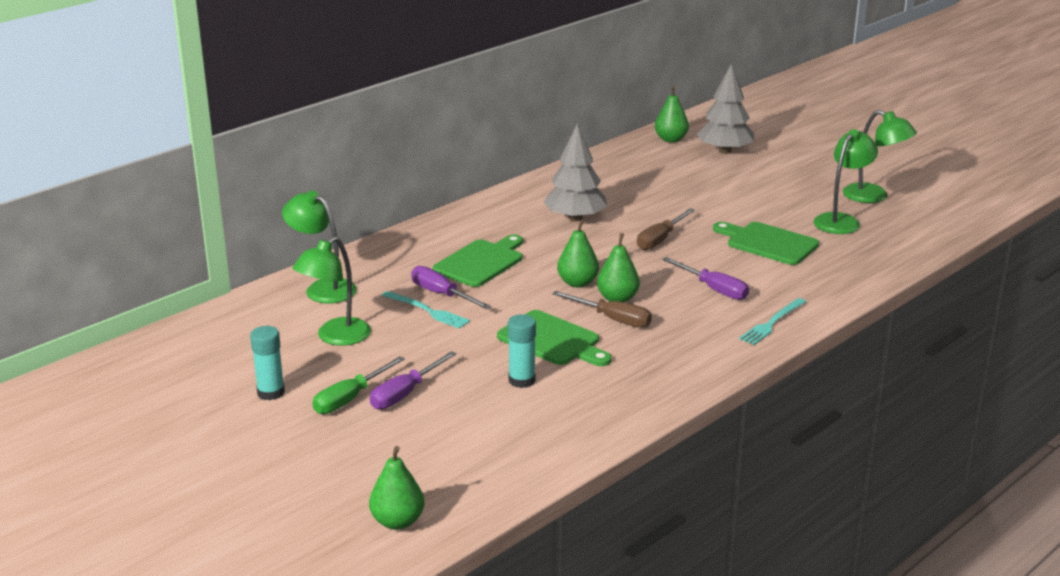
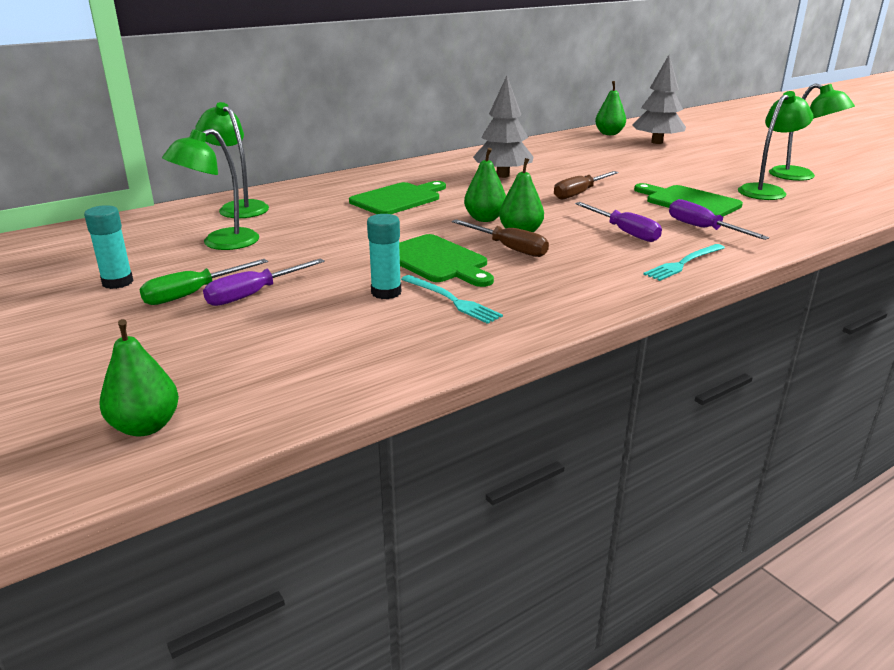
camera: 10 degrees right, 0 degrees up
(428, 311) = (324, 230): turquoise fork -> turquoise fork (452, 300)
(442, 294) = (346, 219): purple screwdriver -> purple screwdriver (703, 228)

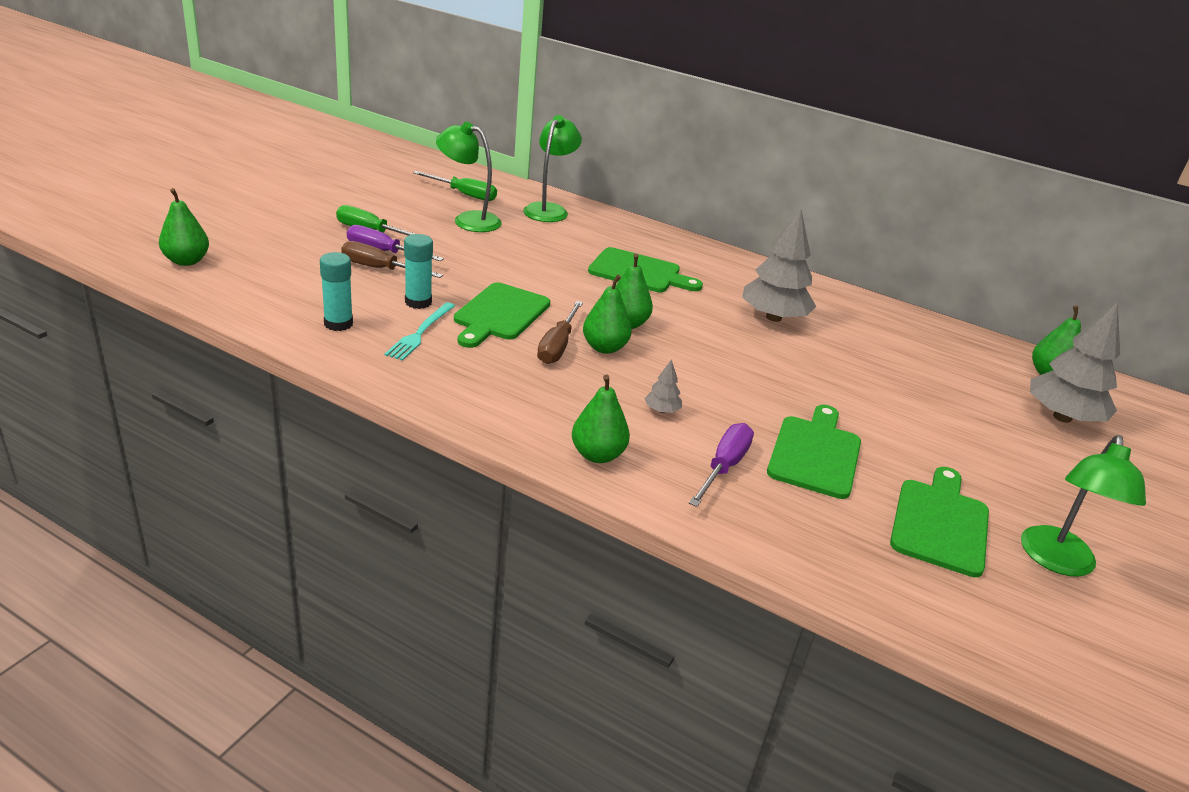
camera: 60 degrees right, 5 degrees up
(117, 282) = (374, 204): turquoise glue stick -> turquoise glue stick (338, 324)
(155, 236) = (464, 194): none -> green screwdriver
(579, 193) = (763, 371): brown screwdriver -> brown screwdriver (380, 269)
(624, 232) = (662, 410): purple screwdriver -> grey tree
(683, 263) = (597, 455): turquoise fork -> green pear
(766, 190) = (940, 523): green lamp -> green cutting board

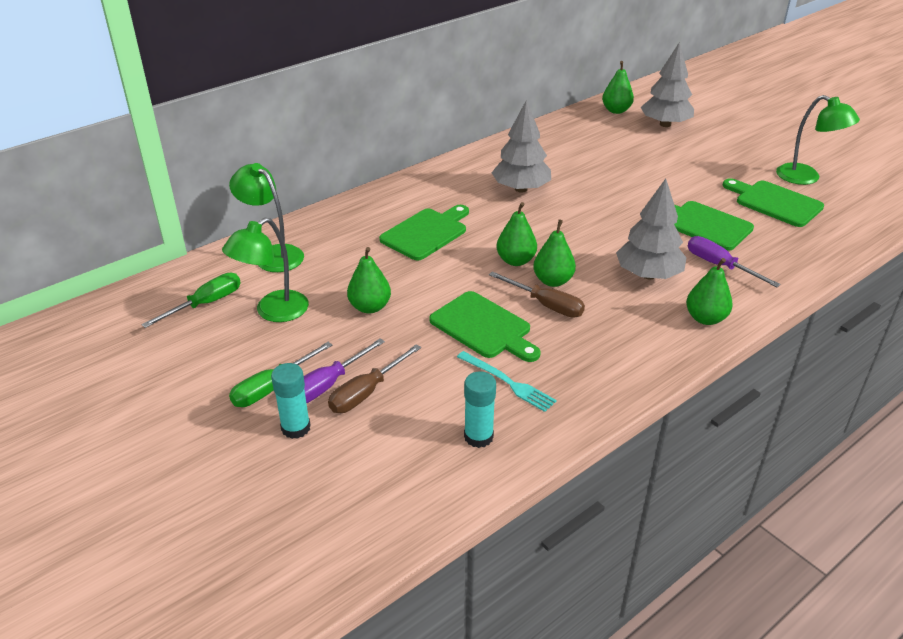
camera: 65 degrees left, 5 degrees up
(186, 261) = (289, 558): green pear -> green pear (370, 307)
(418, 302) = (447, 375): turquoise glue stick -> turquoise glue stick (296, 428)
(662, 410) = (648, 275): grey tree -> grey tree, size x2.32

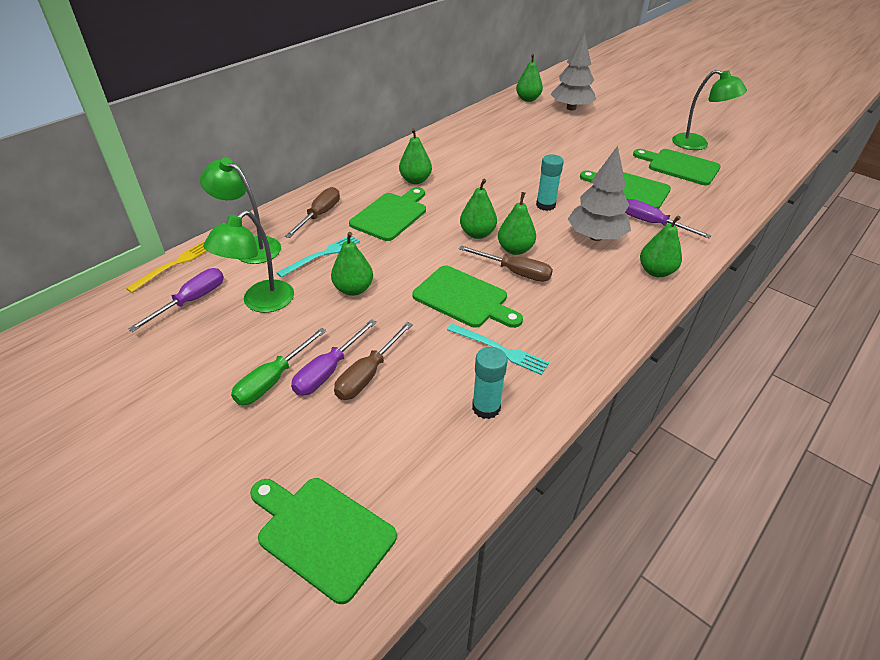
camera: 10 degrees left, 5 degrees up
(194, 266) = (174, 264): none -> yellow fork
(206, 304) = (191, 301): green screwdriver -> purple screwdriver
(292, 529) = (322, 533): none -> green cutting board
(296, 428) = (305, 420): turquoise glue stick -> turquoise glue stick (545, 205)
(345, 269) = (322, 255): none -> turquoise fork
(350, 227) = (319, 215): none -> brown screwdriver
(462, 197) = (415, 180): none -> green pear
(521, 189) = (465, 170): grey tree -> none

